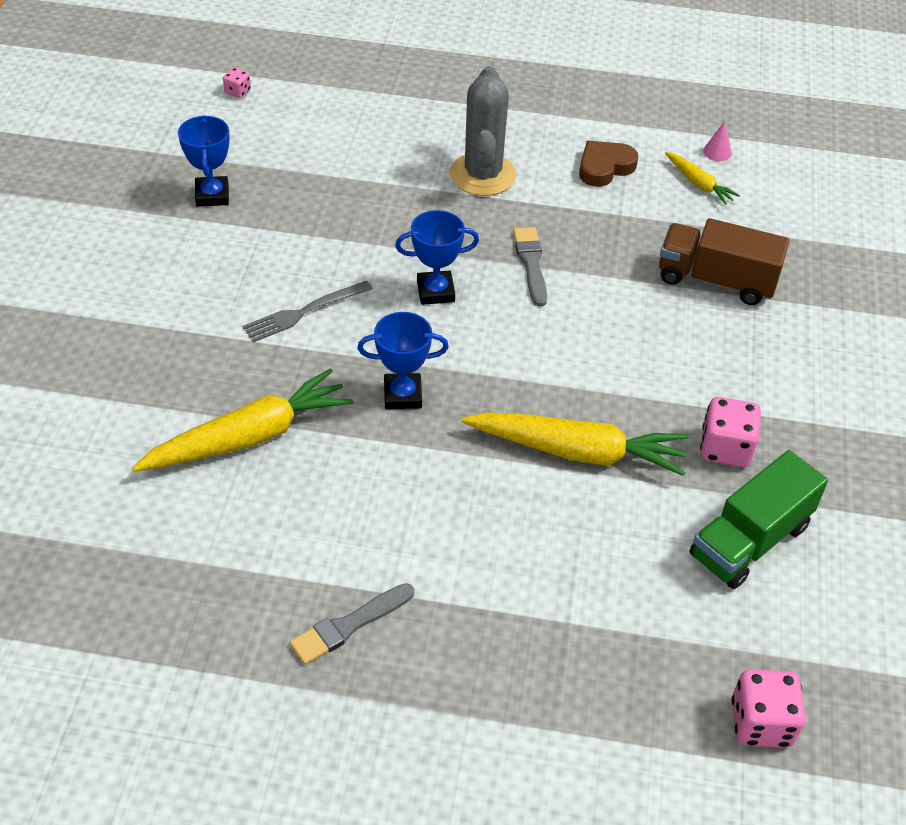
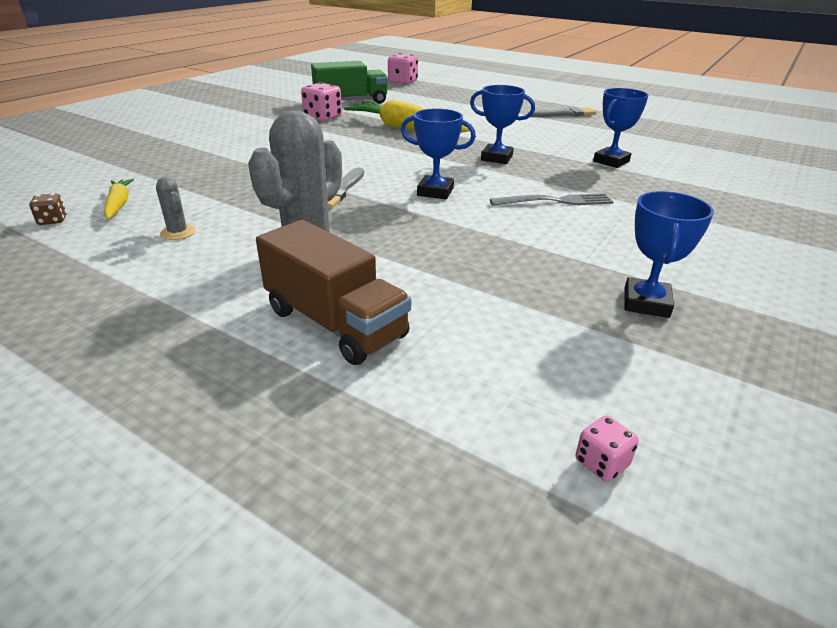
camera: 155 degrees left, 15 degrees down
(249, 437) = (611, 161): yellow carrot -> blue trophy
(604, 167) = (178, 232): brown heart -> grey cactus
(716, 280) = (216, 160): brown truck -> brown truck (335, 323)
(717, 152) = (52, 220): pink cone -> brown dice

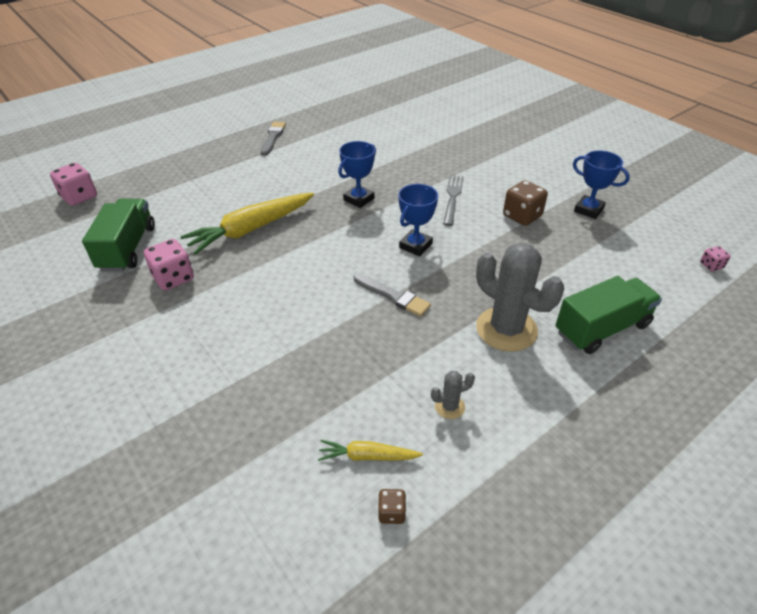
camera: 70 degrees left, 10 degrees up
(335, 323) = (602, 329): brown truck -> green truck
(563, 248) = (522, 216): none -> brown dice
(611, 161) = (391, 153): blue trophy -> none

